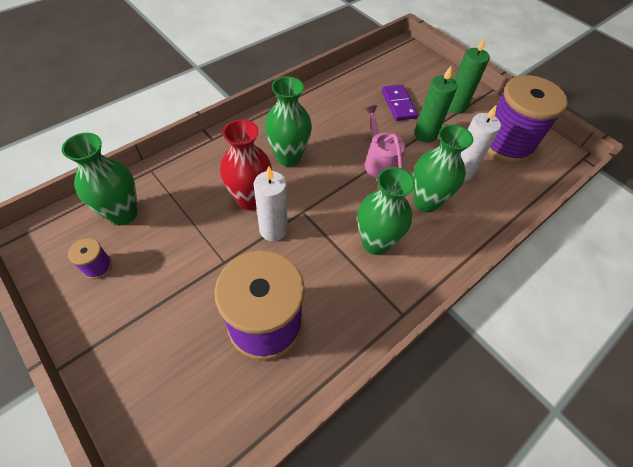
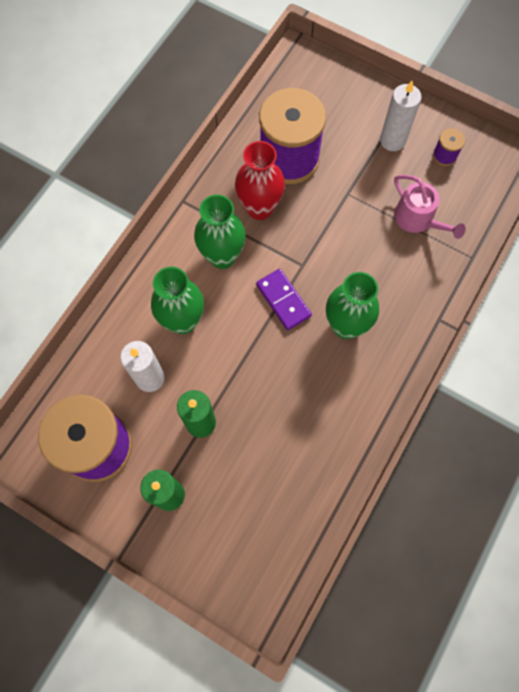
camera: 165 degrees right, 15 degrees up
(123, 214) = (461, 205): green vase -> none
(250, 199) = (358, 260): red vase -> red vase (259, 208)
(273, 230) = (321, 237): white candle -> white candle (392, 140)
(380, 162) = (244, 357): pink watering can -> pink watering can (417, 219)
(398, 104) = (246, 467): purple domino -> purple domino (283, 300)

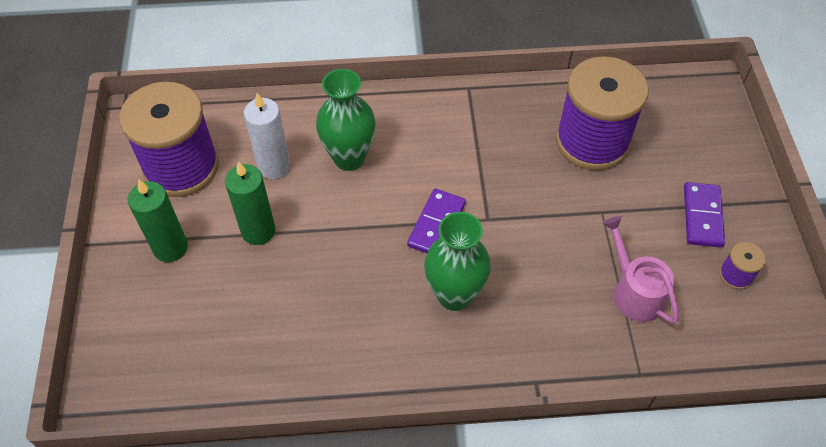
camera: 55 degrees right, 15 degrees down
(222, 256) = (439, 149): green vase -> none
(259, 208) = (516, 149): red vase -> none
(392, 140) = (702, 216): white candle -> purple domino
(417, 219) = (634, 292): pink watering can -> pink watering can turned 135 degrees clockwise

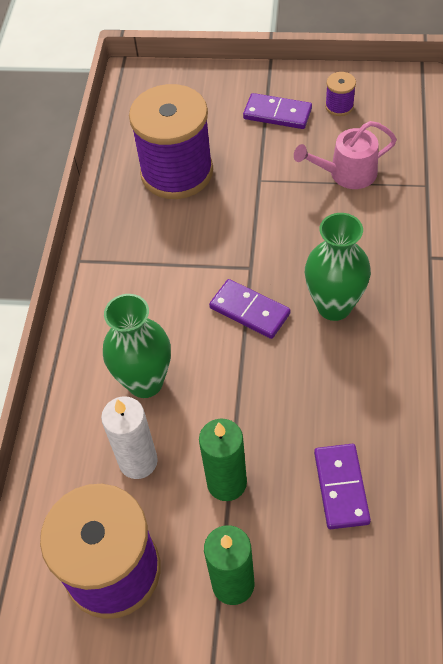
camera: 75 degrees left, 0 degrees up
(259, 318) = (341, 487): none -> purple domino

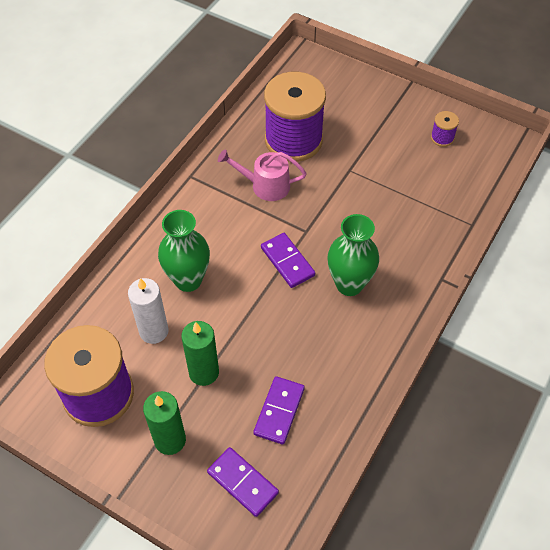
camera: 20 degrees right, 0 degrees up
(277, 114) = (392, 125): purple domino -> purple domino (243, 482)
(347, 173) = (417, 191): pink watering can -> pink watering can (265, 185)

